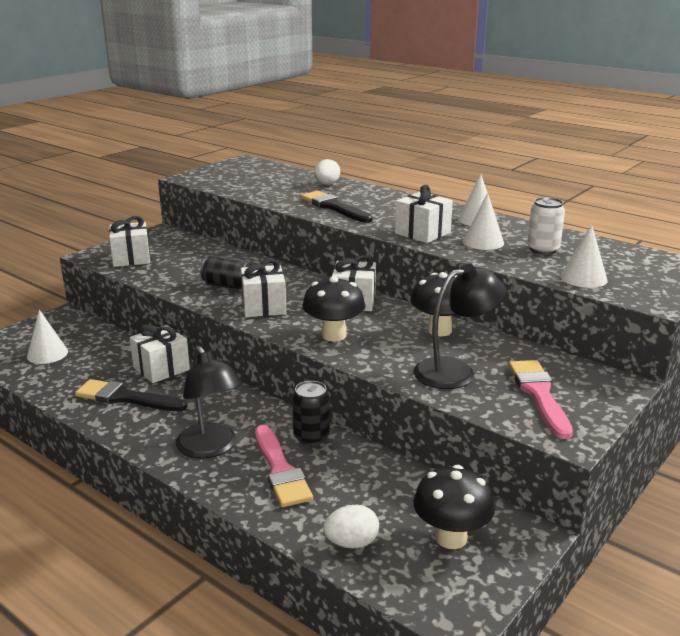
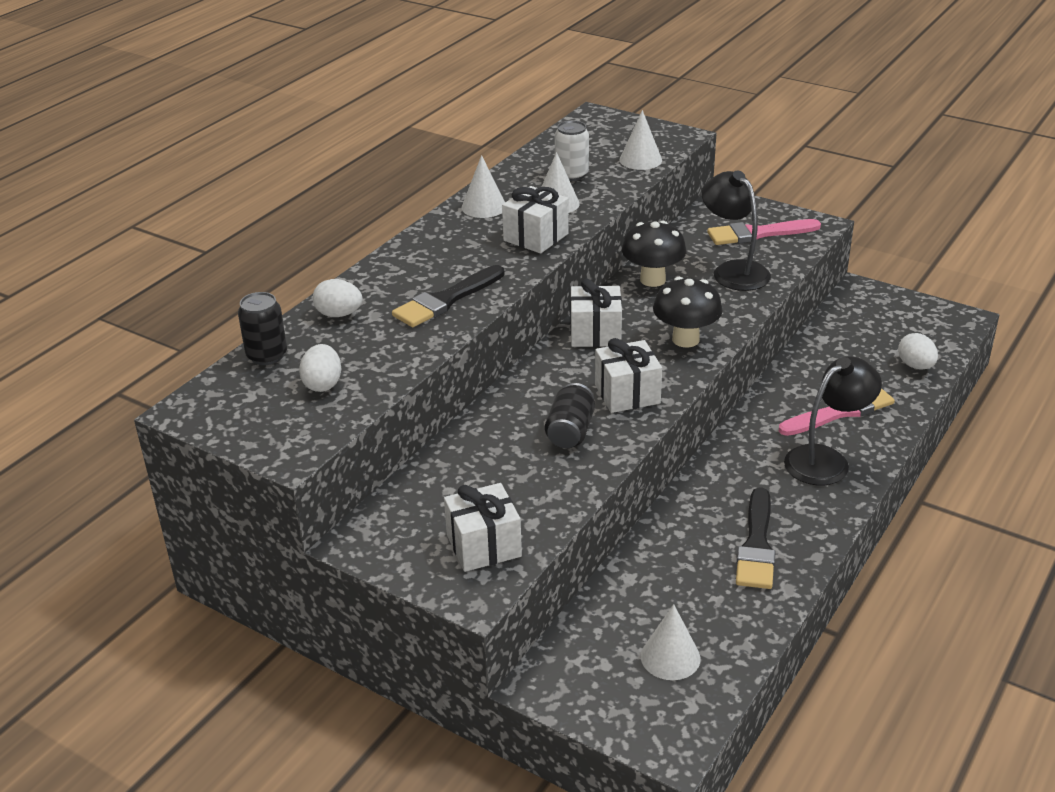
camera: 95 degrees left, 10 degrees up
(161, 368) = (678, 531): white gift -> none
(250, 182) = (323, 384): none -> white egg
(311, 437) = (779, 400): black can -> black can (267, 356)
(451, 538) = (883, 322): black mushroom -> none

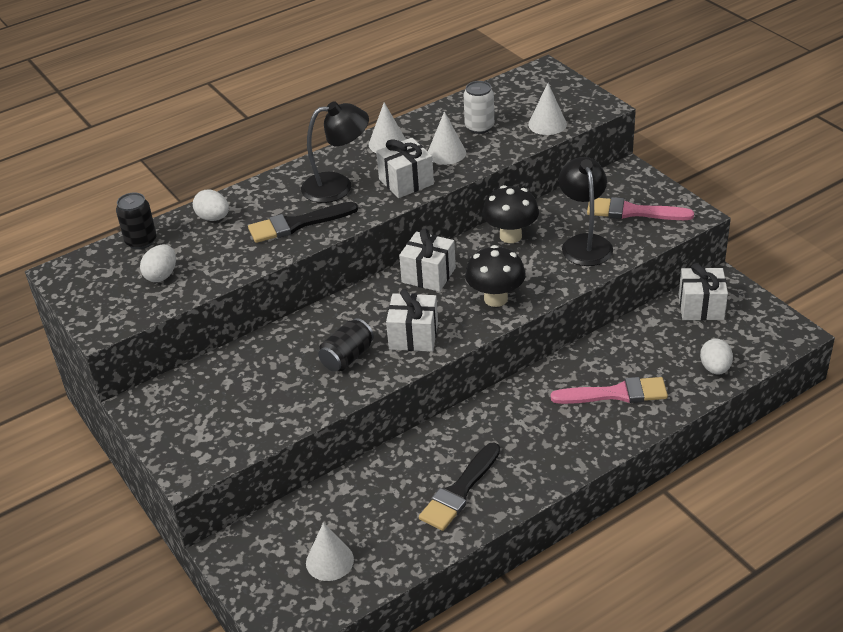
camera: 25 degrees right, 5 degrees up
(483, 545) = (220, 434): white gift -> white gift (701, 307)
(826, 460) = (570, 434): black lamp -> black lamp (337, 186)

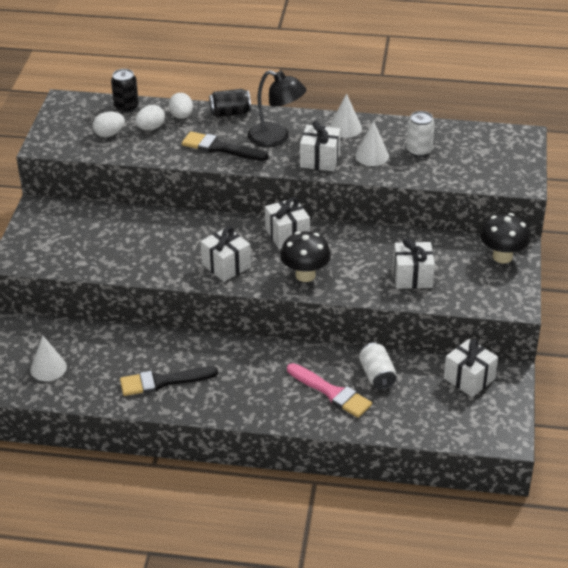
camera: 40 degrees right, 0 degrees up
(347, 357) = (173, 253): black can -> black can (230, 113)
(510, 236) = (372, 242): black mushroom -> black mushroom (502, 257)
(547, 124) = (467, 174): white cone -> none
(584, 243) = (412, 277): black lamp -> white gift
(630, 354) = (377, 375): none -> white can
(632, 212) = (476, 277): pink brush -> none
(715, 368) = (418, 422): white egg -> white egg (151, 128)

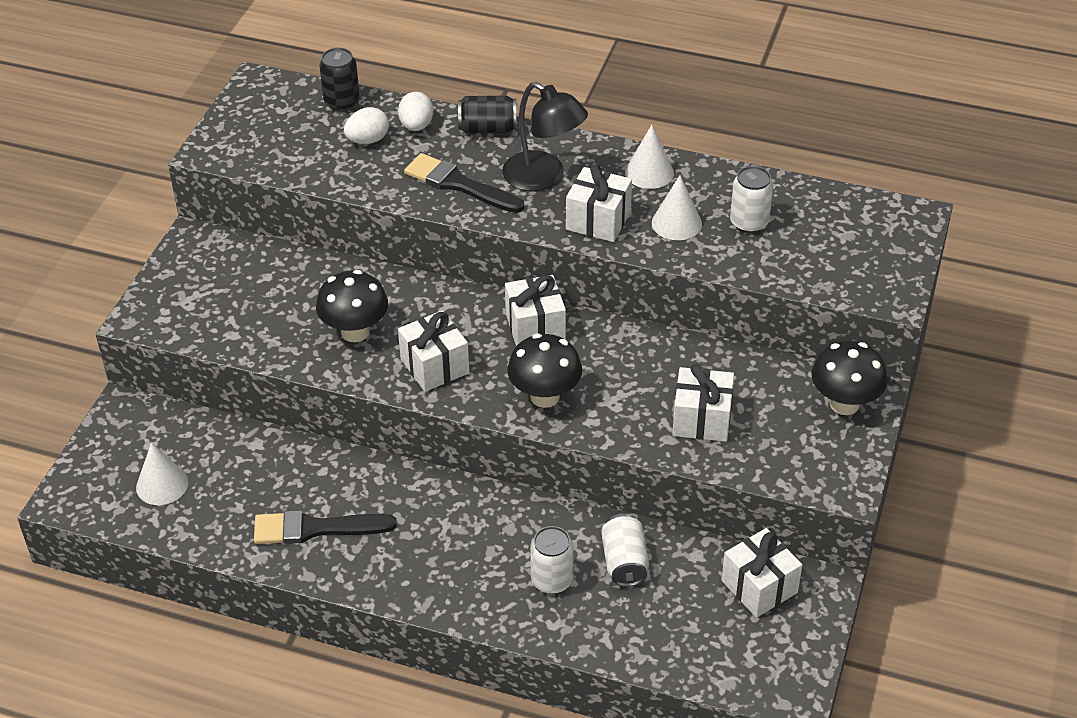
camera: 10 degrees right, 5 degrees up
(109, 134) = (307, 143): white egg -> none
(166, 251) = (355, 332): none -> black mushroom
(331, 392) = (552, 580): pink brush -> white can

